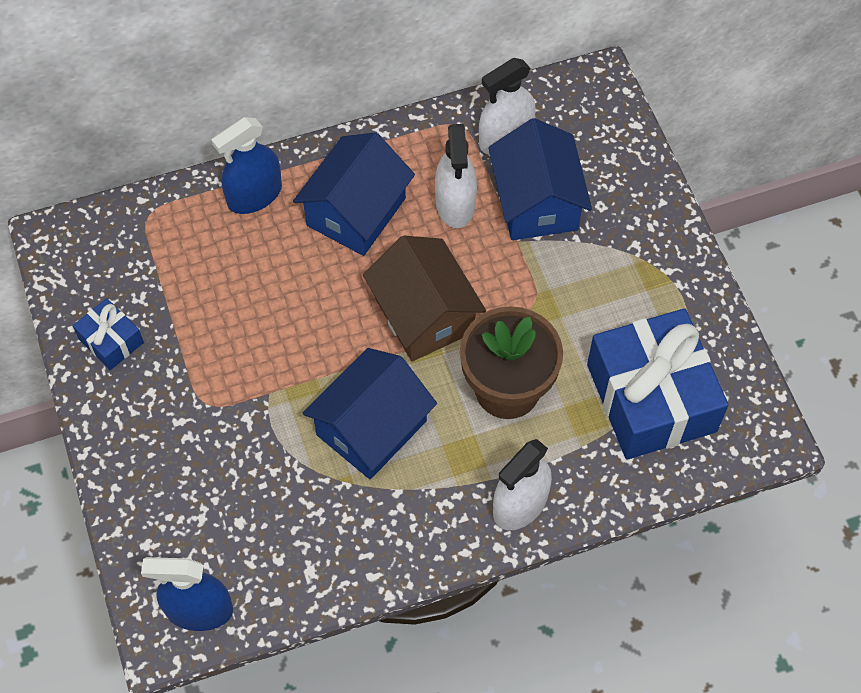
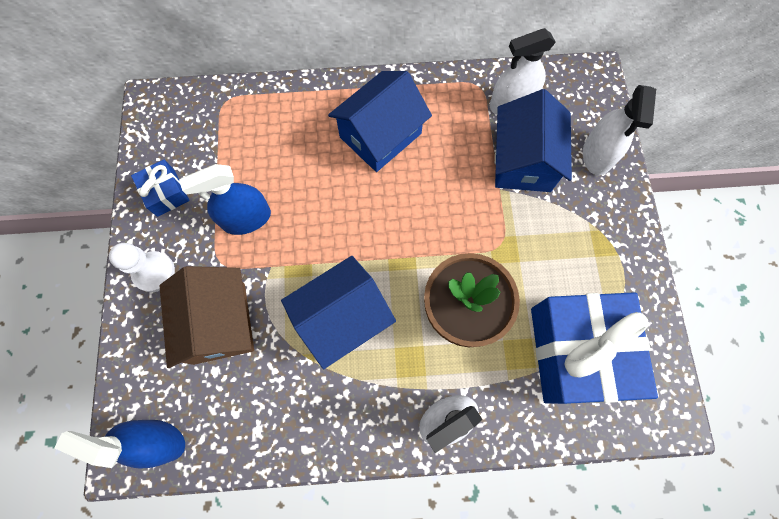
camera: 15 degrees right, 10 degrees up
(128, 433) = (154, 272): none -> white pawn
(254, 195) = (308, 104): blue spray bottle -> blue spray bottle (246, 219)
(424, 315) = (410, 232): brown house -> brown house (219, 323)
(455, 204) = (458, 147): white spray bottle -> white spray bottle (597, 154)

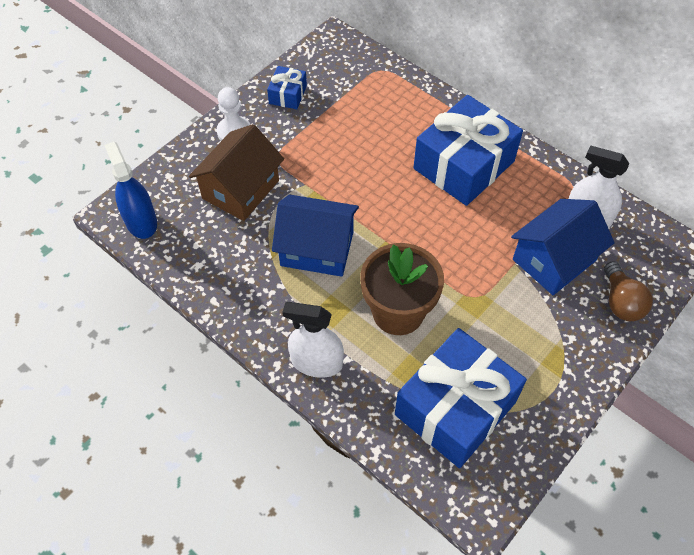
camera: 45 degrees right, 15 degrees down
(246, 219) = (320, 146): blue spray bottle -> none
(380, 135) = (463, 165): blue house -> blue gift
(597, 154) = (621, 302): white spray bottle -> brown light bulb

